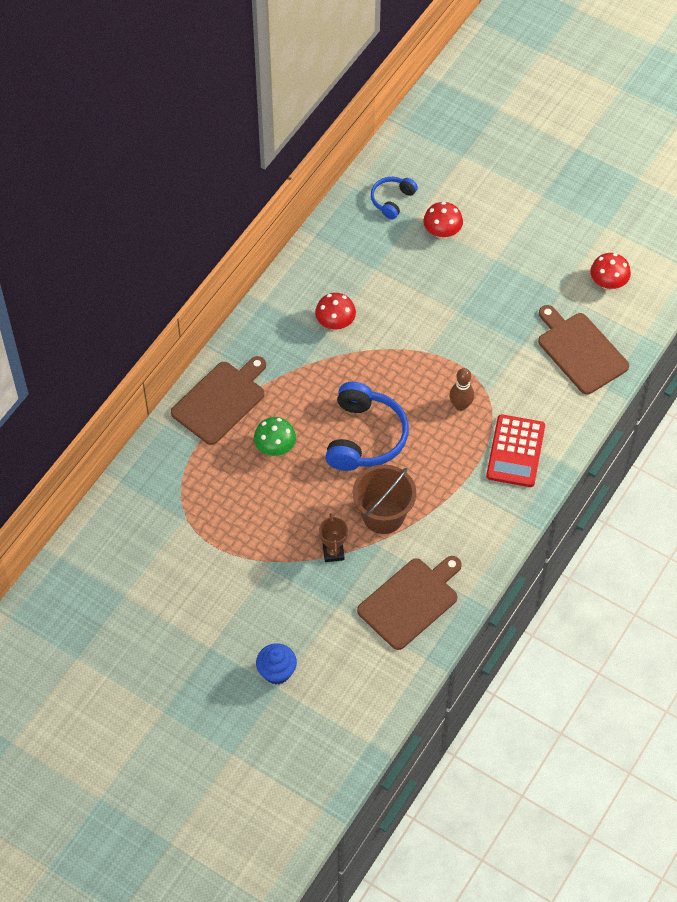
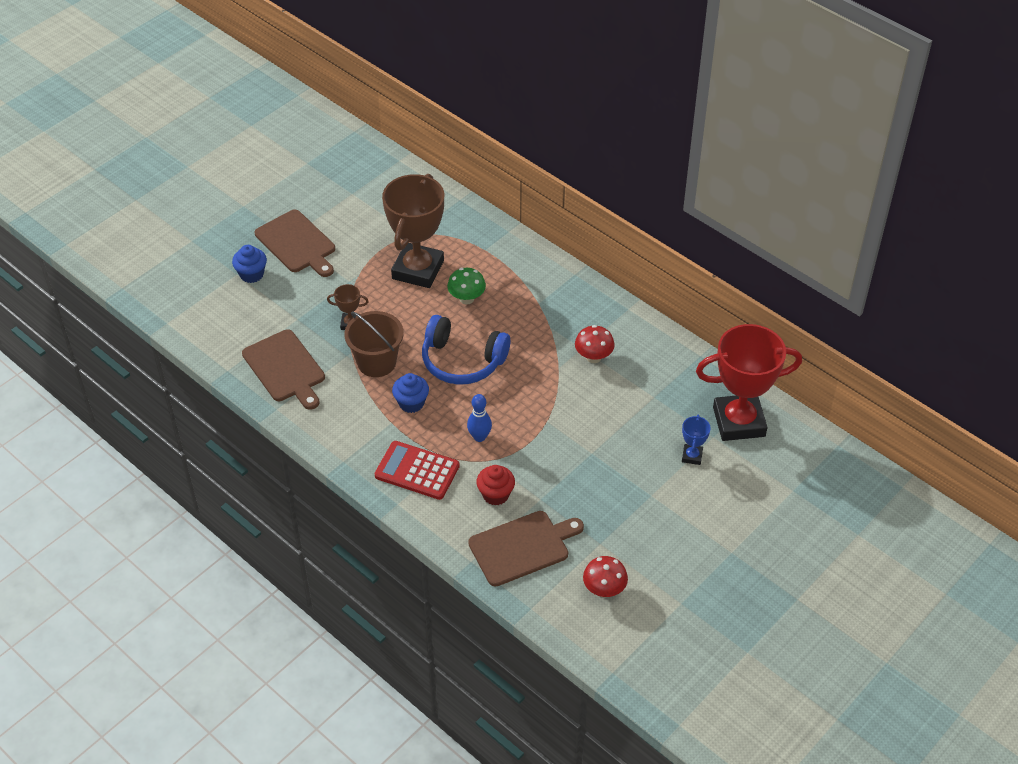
camera: 100 degrees right, 10 degrees down
(220, 400) = (525, 268): brown cutting board -> brown cutting board (297, 243)
(240, 502) = (418, 270): none -> brown trophy
(392, 200) = (739, 422): blue headphones -> red trophy
(431, 472) = (411, 403): none -> blue cupcake
(442, 232) = (692, 456): red mushroom -> blue trophy
(460, 405) = (479, 437): brown bowling pin -> blue bowling pin
(526, 381) = (495, 494): none -> red cupcake

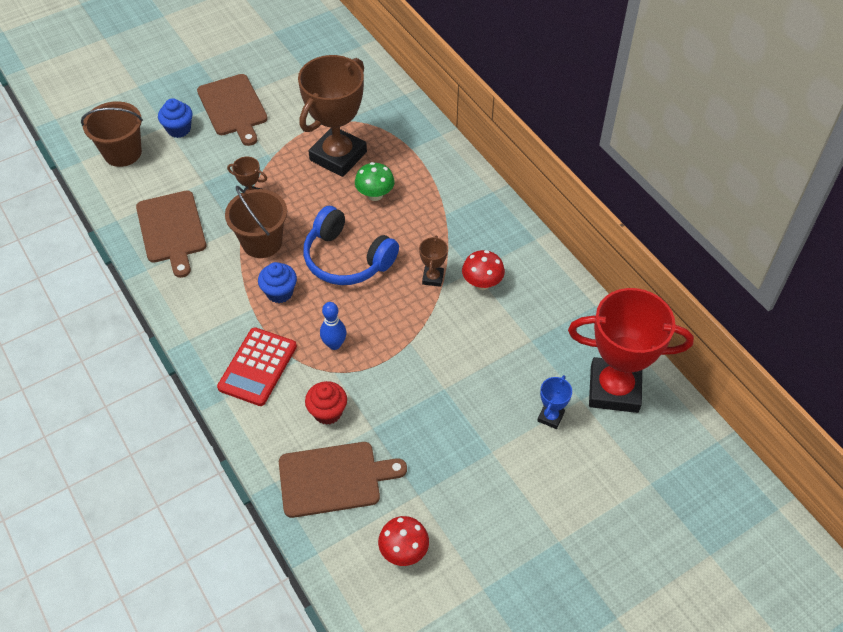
camera: 15 degrees right, 5 degrees up
(205, 307) = (122, 153): none -> brown bucket
(417, 471) = (257, 367): red calculator -> red calculator turned 105 degrees counterclockwise
(547, 361) = (433, 278): none -> brown trophy

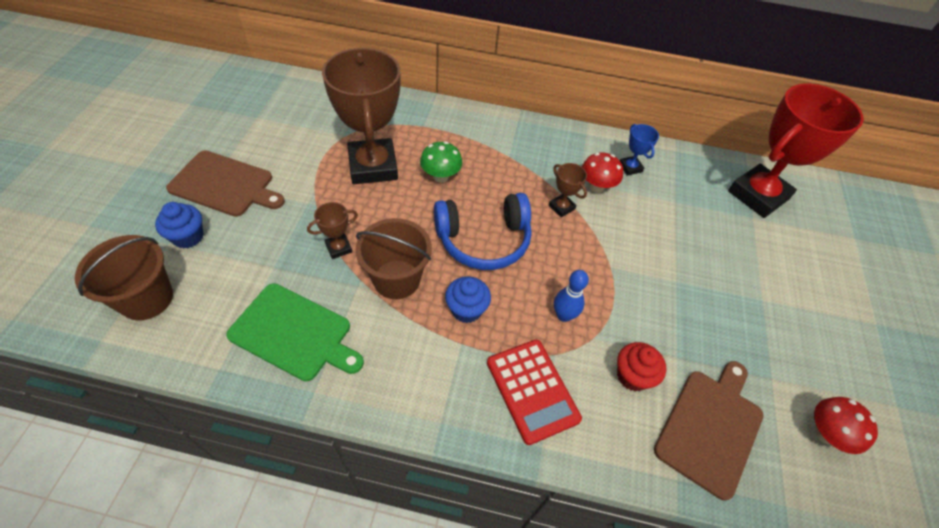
camera: 50 degrees left, 0 degrees up
(172, 230) = (294, 333): brown cutting board -> green cutting board
(550, 417) = (756, 243): blue trophy -> blue trophy (630, 167)

